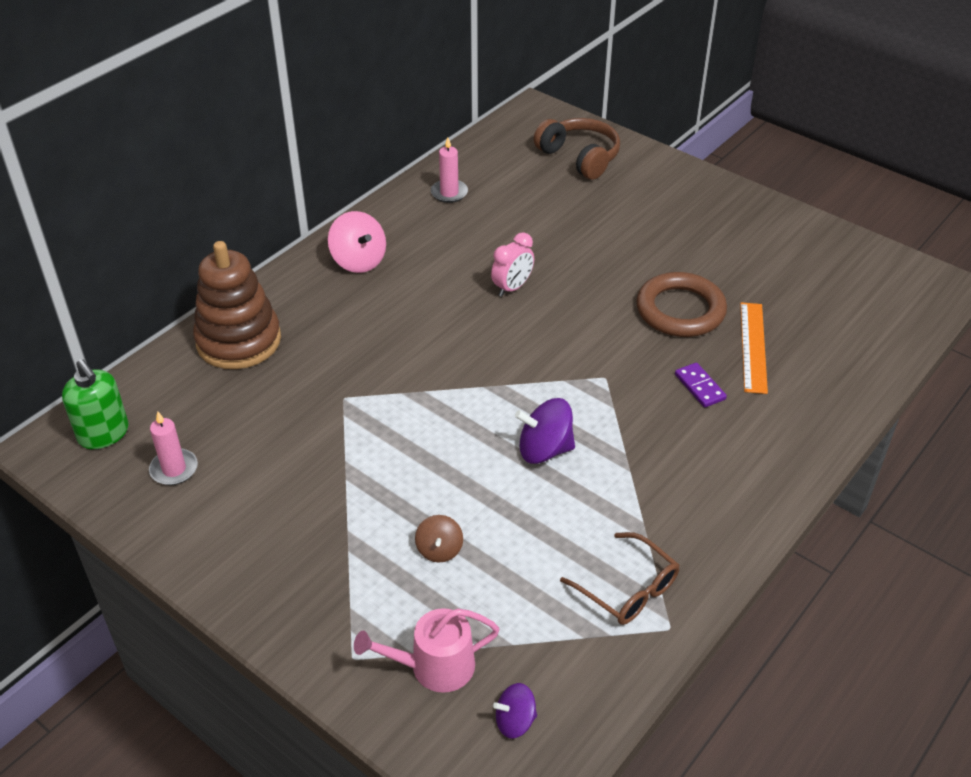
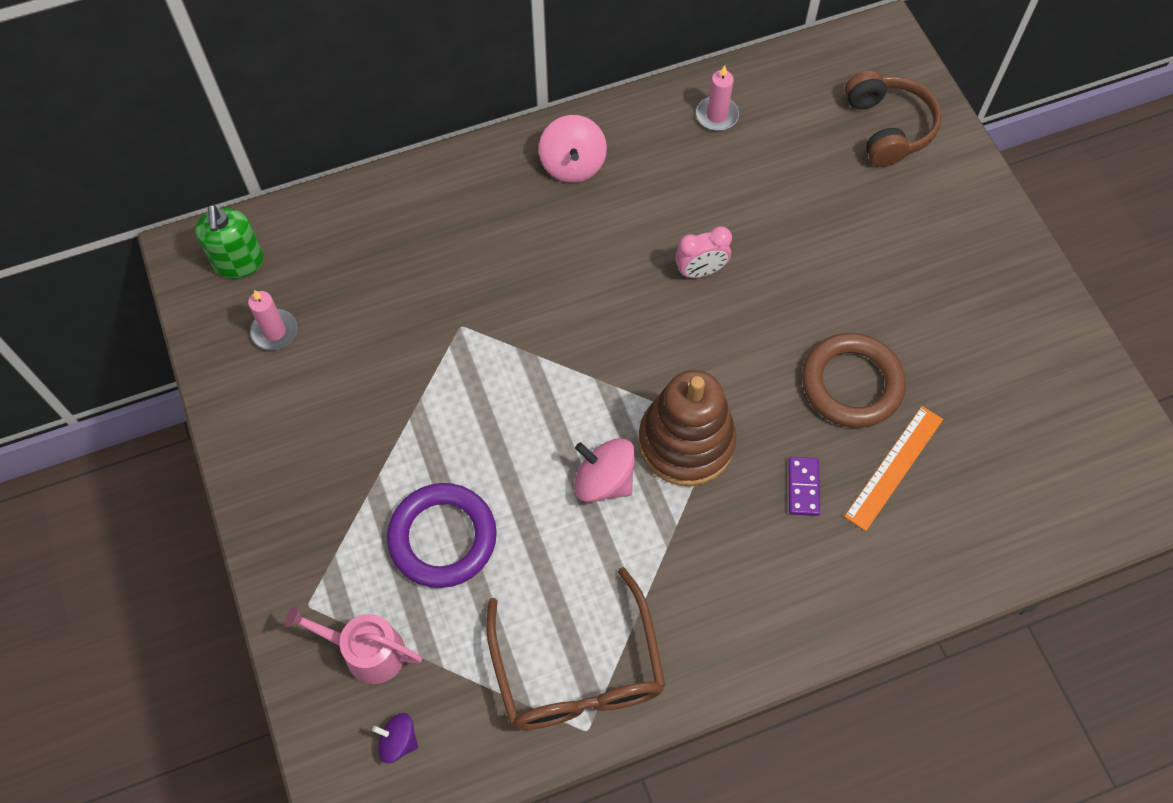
camera: 30 degrees right, 20 degrees up
(238, 341) = (407, 211): brown stacking toy -> brown stacking toy (686, 442)
(439, 550) = (442, 538): brown spinning top -> purple ring
(544, 450) = (604, 481): purple spinning top -> pink spinning top
(628, 589) = (578, 670): brown glasses -> brown glasses, size x1.66

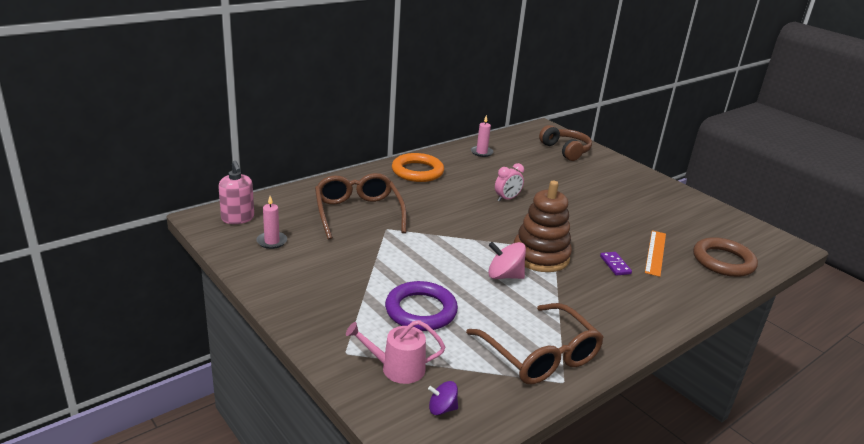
camera: 20 degrees left, 35 degrees down
(239, 262) = (238, 218): green soap dispenser -> pink soap dispenser
(429, 275) = (358, 213): none -> brown glasses
(573, 165) = (417, 171): pink spinning top -> orange ring
(851, 384) = (611, 227): brown ring -> brown ring (723, 261)

